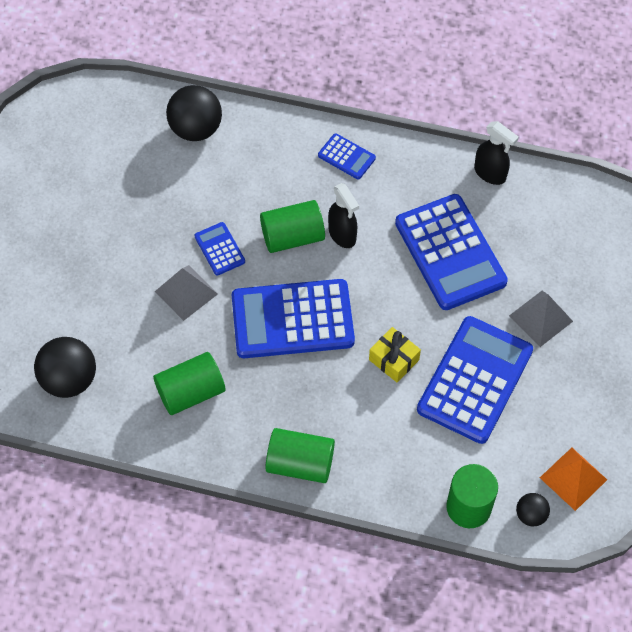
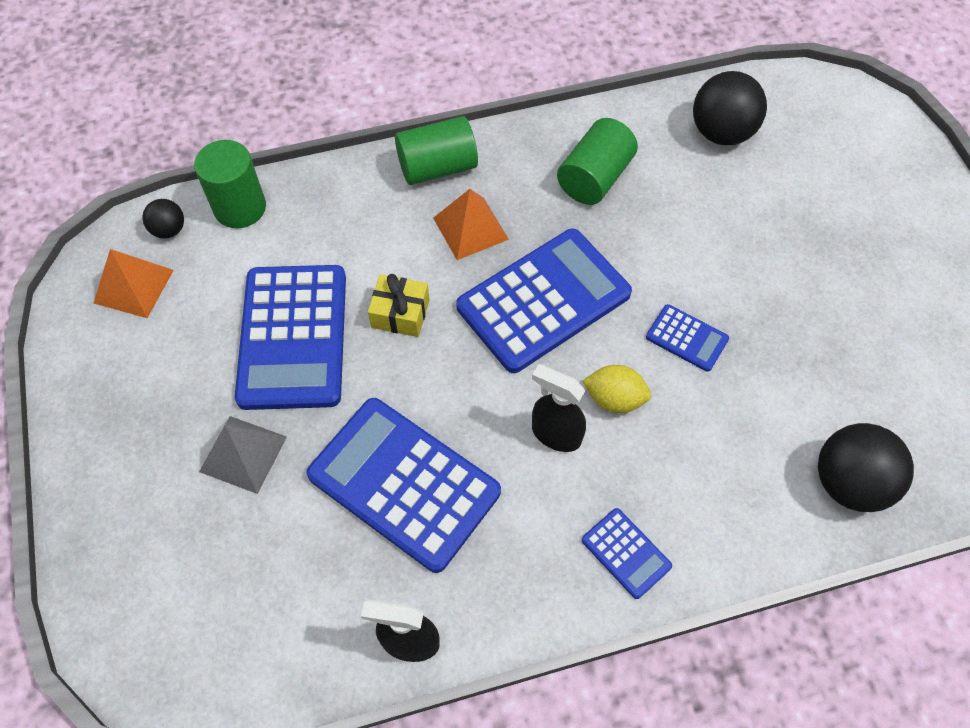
camera: 150 degrees right, 0 degrees up
(186, 292) = (682, 271): grey pyramid -> none
(292, 237) = (614, 399): green cylinder -> yellow lemon
(307, 399) = (470, 228): none -> orange pyramid
(346, 157) = (626, 553): blue calculator -> blue calculator turned 135 degrees counterclockwise

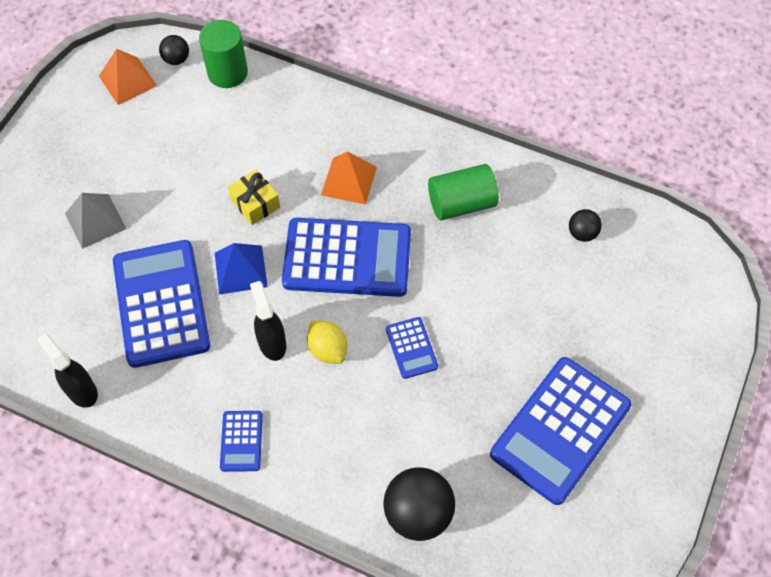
camera: 40 degrees right, 0 degrees up
(293, 337) = (183, 173): blue calculator -> blue calculator (560, 430)
(437, 167) = (368, 127): green cylinder -> none
(451, 387) = (240, 269): none -> blue pyramid
(721, 133) = (582, 233): black ball -> black ball, size x0.53

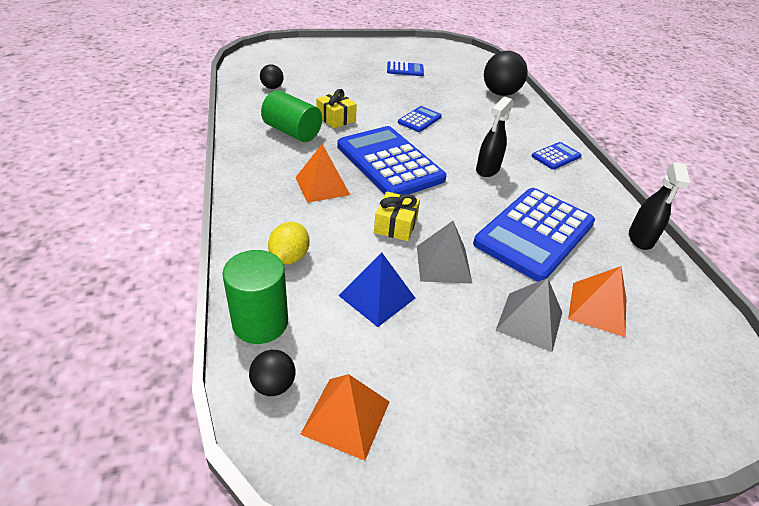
camera: 130 degrees left, 20 degrees down
(62, 276) = (598, 308): none -> orange pyramid
(188, 207) = (443, 264): none -> grey pyramid
(240, 269) = (458, 206): blue pyramid -> blue pyramid (377, 296)
(327, 349) = (461, 147): yellow lemon -> yellow lemon (289, 257)
(466, 260) = (336, 118): none -> yellow gift
(560, 430) = (405, 70): blue calculator -> blue calculator, size x0.46

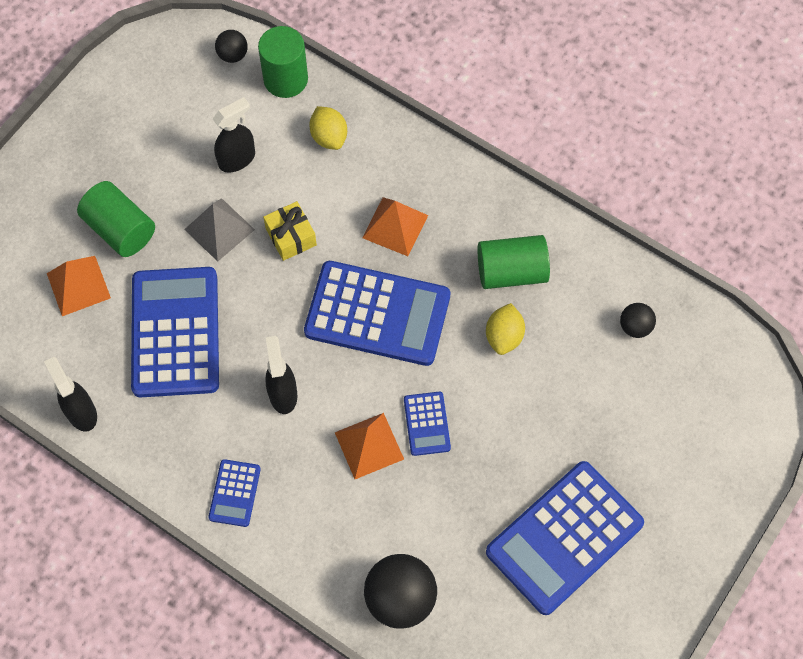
camera: 140 degrees right, 25 degrees up
(336, 118) = (504, 336): yellow gift -> yellow lemon
(346, 417) = (177, 72): orange pyramid -> orange pyramid (369, 445)
(377, 296) = (237, 159): blue pyramid -> black spray bottle
(405, 70) = (564, 537): blue calculator -> blue calculator, size x2.18
(529, 321) = (120, 229): grey pyramid -> green cylinder

